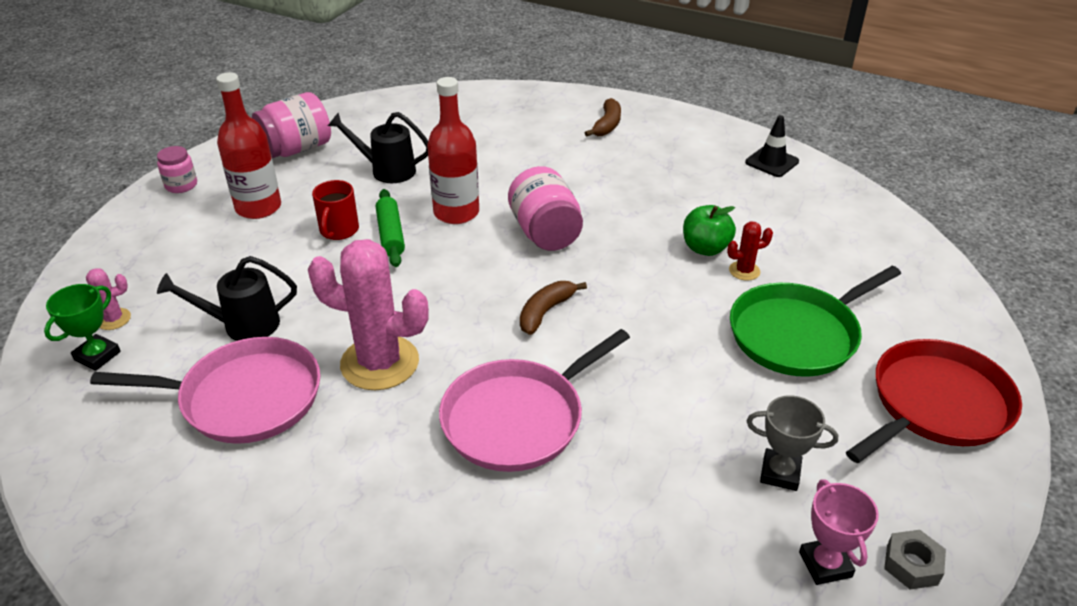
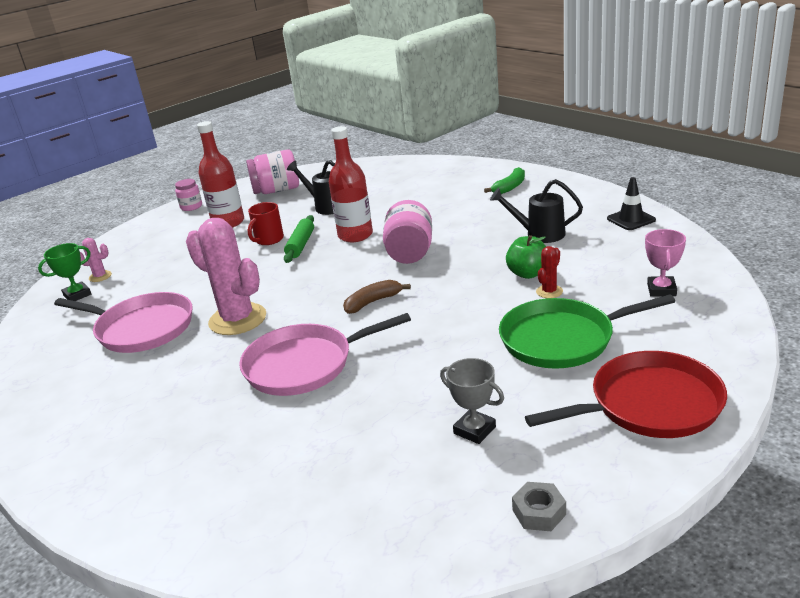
camera: 25 degrees right, 10 degrees down
(243, 325) = (170, 288): black watering can -> black watering can (539, 234)
(607, 125) = (510, 187): brown banana -> green banana
(744, 271) = (549, 291): red cactus -> red cactus turned 60 degrees counterclockwise
(825, 564) = (464, 497): pink trophy -> pink trophy (661, 290)

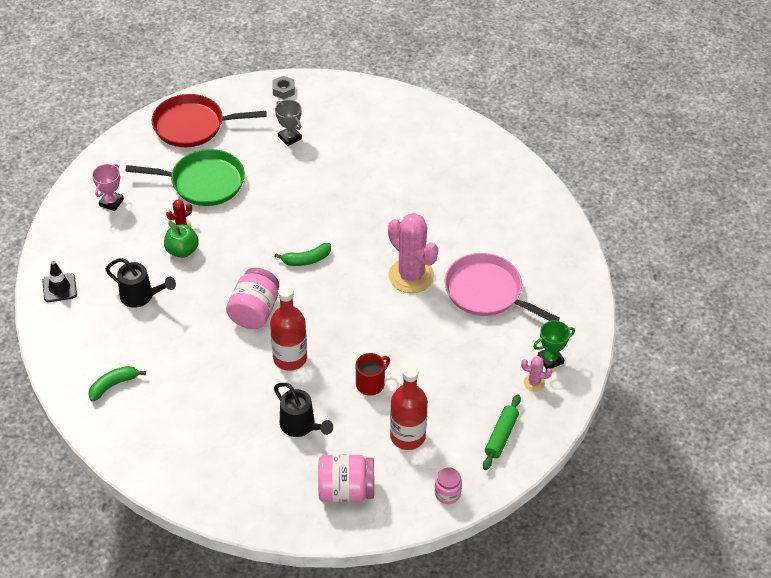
camera: 170 degrees left, 20 degrees up
(300, 245) = (343, 362): green rolling pin -> green rolling pin (501, 436)
(304, 365) = (370, 214): pink pan -> none
(373, 302) = (306, 260): brown banana -> green banana

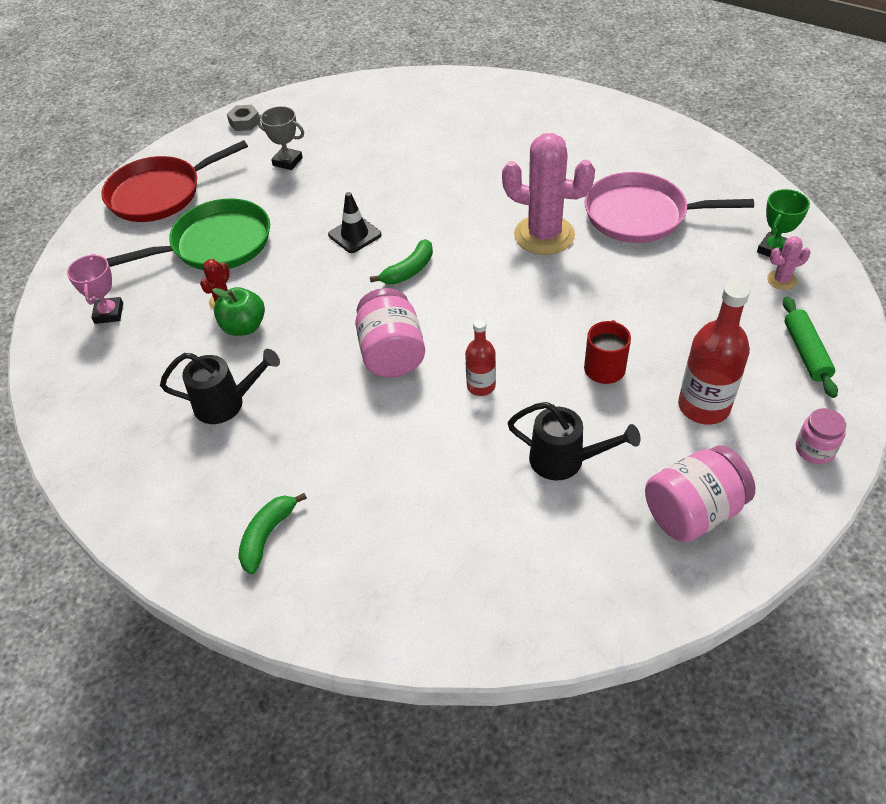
camera: 25 degrees left, 0 degrees up
(59, 288) = (101, 445): black traffic cone -> black traffic cone (355, 235)
(290, 358) = (481, 386): red bottle -> red bottle, size x0.58

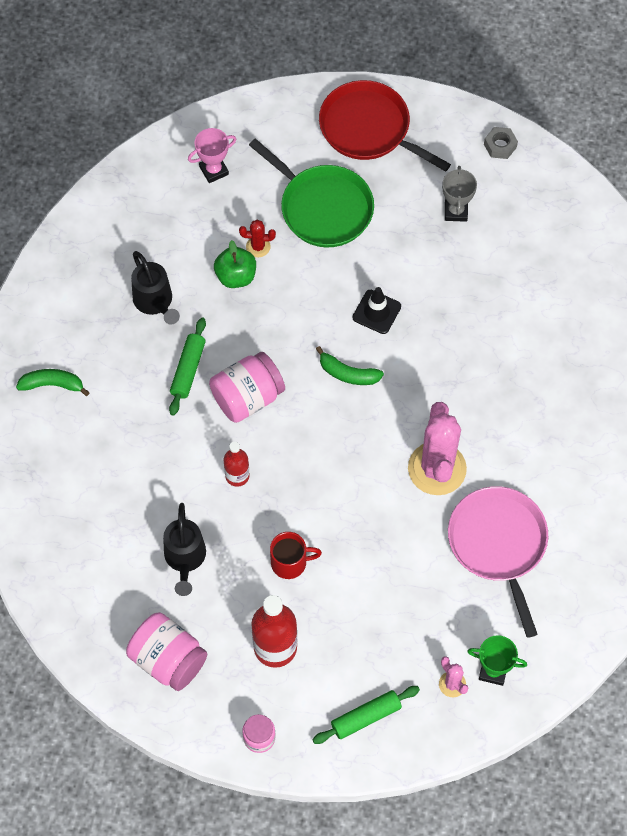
camera: 65 degrees right, 15 degrees up
(328, 396) = (188, 370): none -> green rolling pin

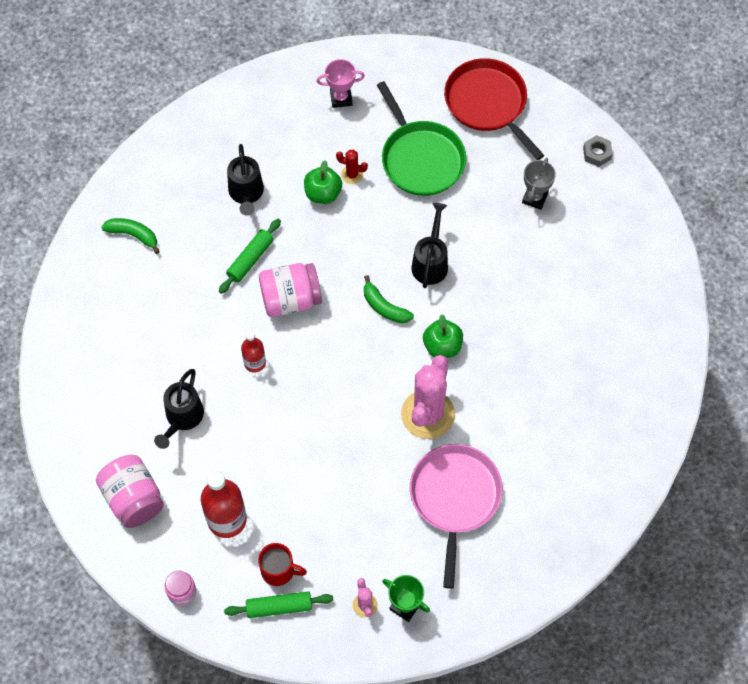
camera: 20 degrees right, 0 degrees up
(290, 562) = (269, 452): red mug -> red mug (279, 570)
(376, 312) = (430, 262): black traffic cone -> black watering can
(423, 394) = (442, 346): none -> green apple

